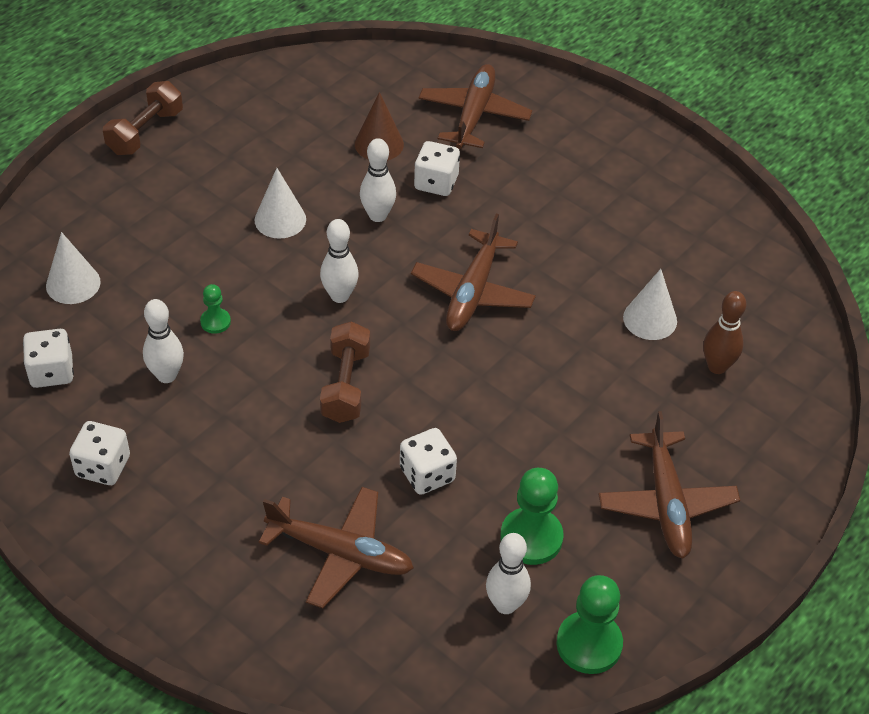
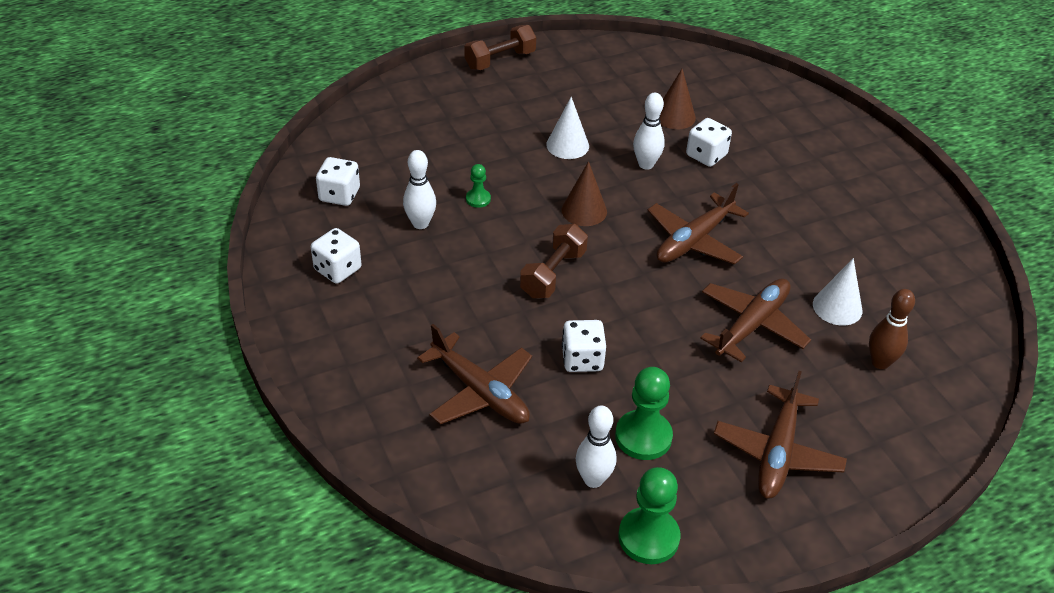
camera: 25 degrees right, 5 degrees down
(73, 283) = (389, 142): white cone -> none
(340, 296) = (584, 210): white bowling pin -> brown cone
(474, 115) = (764, 117): brown plane -> brown plane (751, 325)

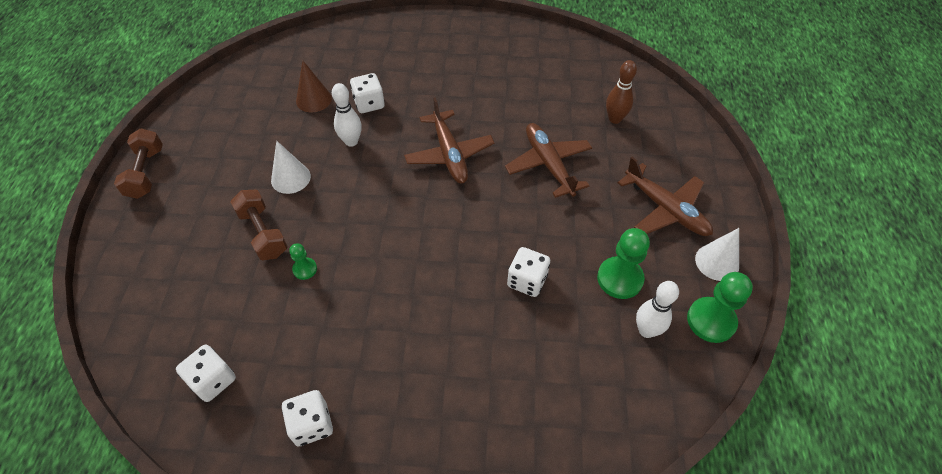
camera: 60 degrees left, 10 degrees up
(420, 223) = (302, 327): white bowling pin -> none
(480, 391) = (524, 369): brown plane -> none
(553, 274) = (427, 257): brown dumbbell -> brown dumbbell (263, 233)
(584, 210) = (372, 203): brown cone -> none
(837, 307) = (557, 113): white cone -> white cone (717, 262)

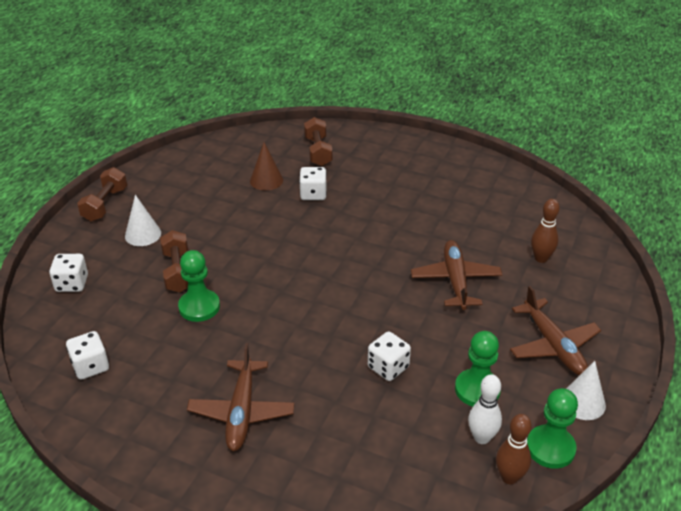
camera: 20 degrees right, 15 degrees down
(290, 178) = (219, 236): white cone -> white cone (143, 234)
(305, 269) = (199, 307): green pawn -> green pawn, size x1.88
(312, 424) = (152, 420): white dice -> white dice (72, 284)
(351, 141) = (283, 220): white bowling pin -> none
(353, 53) = (318, 151): none -> brown dumbbell
(449, 154) = (366, 250): brown plane -> brown plane (242, 412)
(689, 365) = (509, 477): none -> brown bowling pin

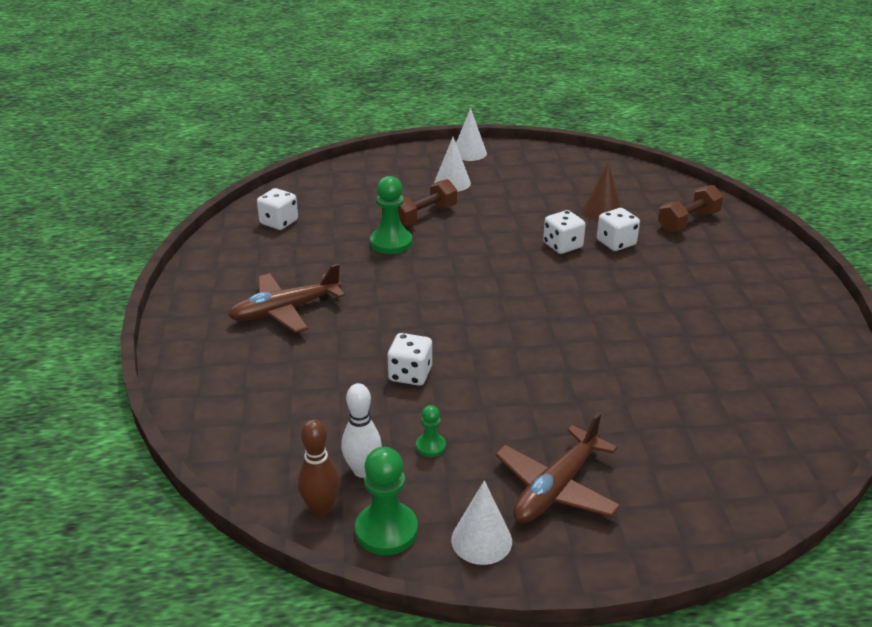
camera: 60 degrees right, 5 degrees down
(72, 284) = (361, 178): white dice -> white dice (562, 245)
(105, 204) = (469, 153): brown dumbbell -> white cone
(455, 281) = (588, 378): brown plane -> none
(477, 389) = (430, 446): green pawn -> green pawn, size x0.53
(541, 258) = (705, 434): brown bowling pin -> none

